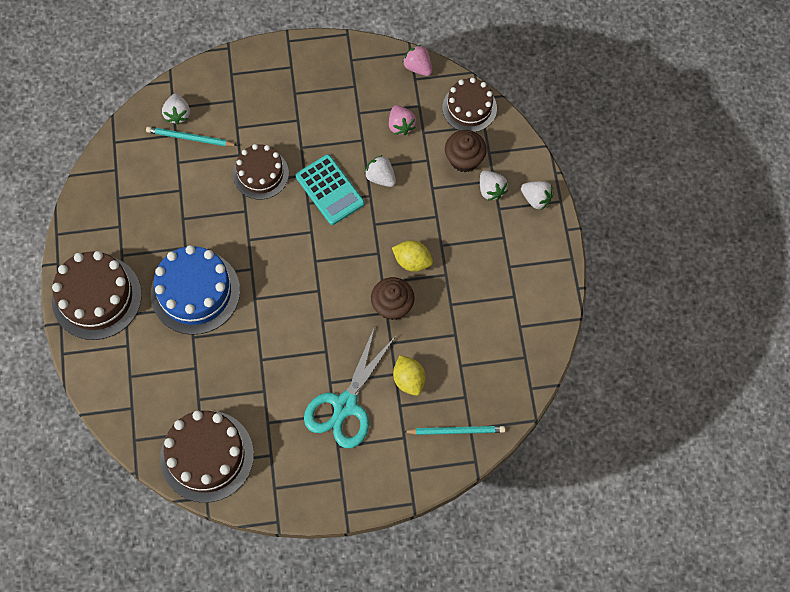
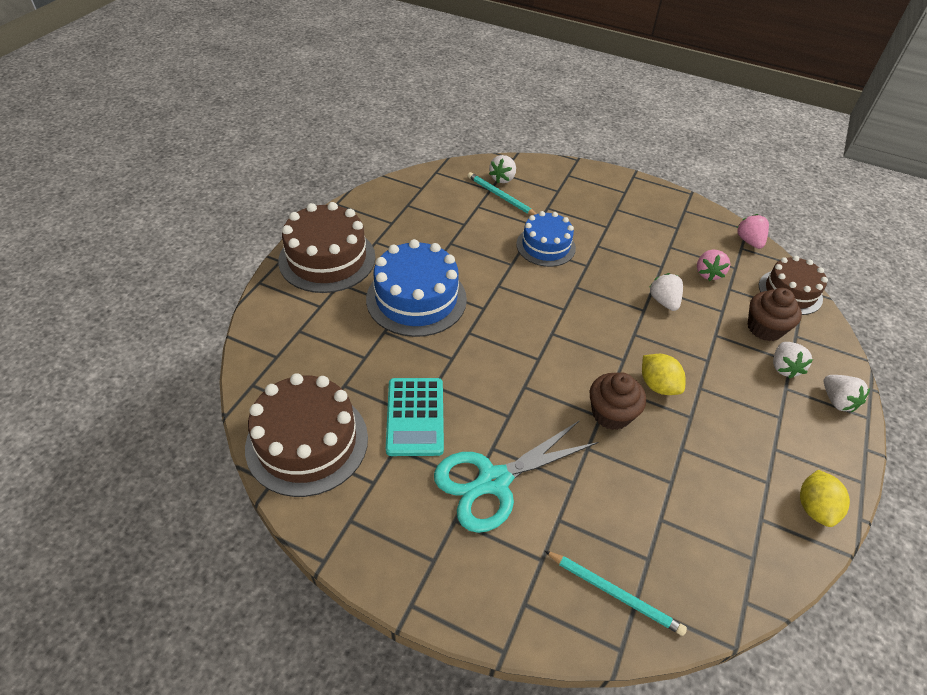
camera: 30 degrees right, 20 degrees down
(261, 174) = (545, 246): brown cake -> blue cake
(330, 190) = (604, 287): turquoise calculator -> turquoise calculator (415, 417)
(409, 380) = (586, 498): yellow lemon -> yellow lemon (814, 508)

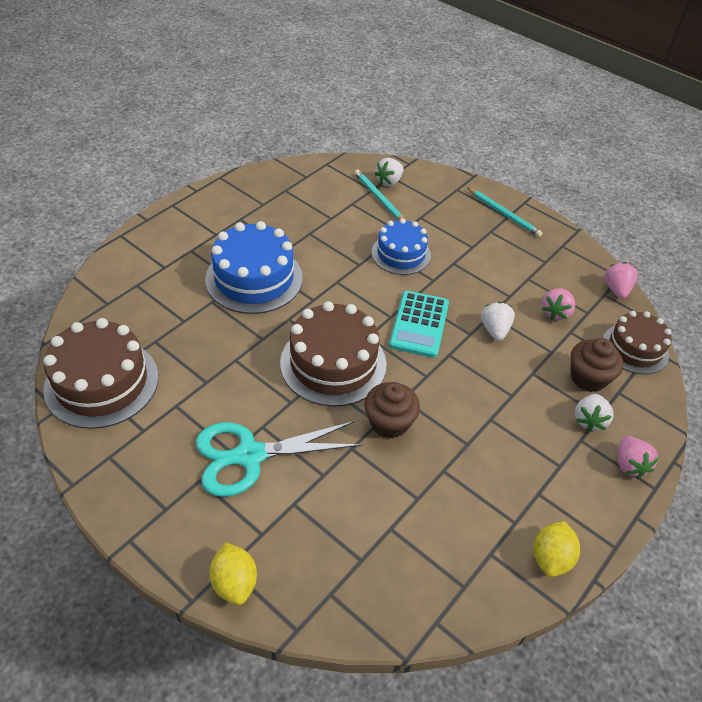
camera: 15 degrees right, 0 degrees up
(327, 259) = (189, 226): brown cake -> brown cake (333, 363)
(415, 417) = (205, 383): turquoise calculator -> turquoise calculator (419, 324)
(615, 593) = (314, 580): turquoise pencil -> turquoise pencil (504, 214)
(658, 385) = (449, 407): yellow lemon -> yellow lemon (234, 582)
(837, 401) = (629, 465): white strawberry -> pink strawberry

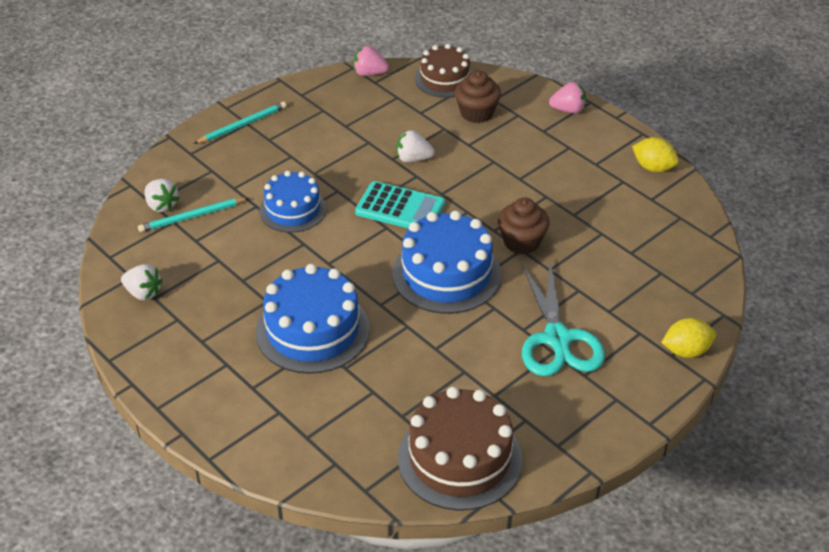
camera: 80 degrees left, 5 degrees down
(333, 363) = (446, 274): brown cake -> blue cake
(555, 312) = (394, 117): pink strawberry -> none
(589, 420) = (523, 122): white strawberry -> white strawberry (143, 293)

